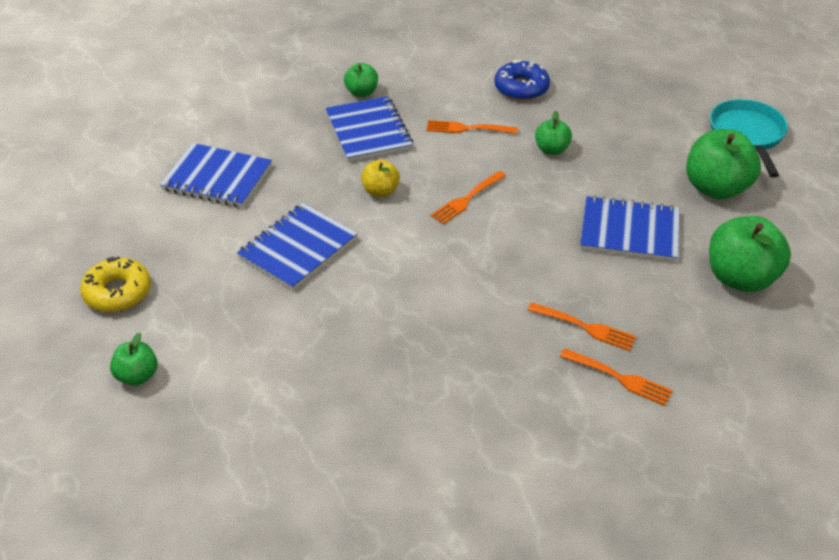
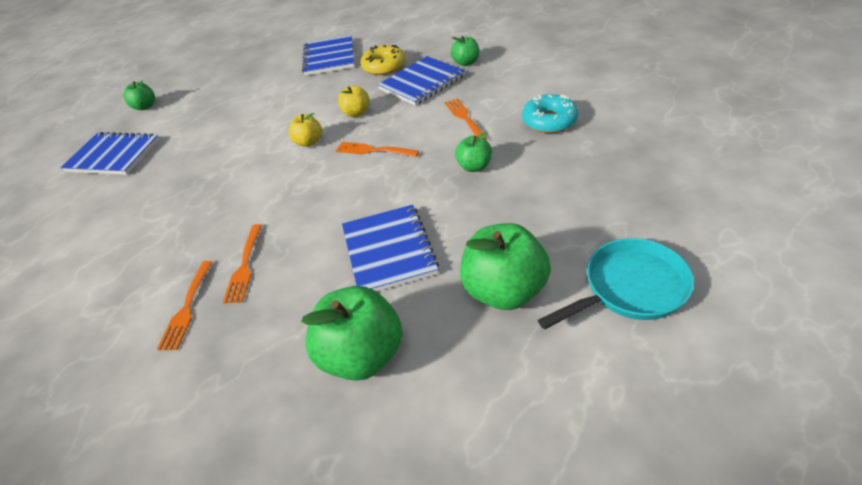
camera: 70 degrees right, 0 degrees up
(117, 292) = (211, 74): yellow donut -> yellow donut (384, 66)
(298, 248) = (276, 108): blue notebook -> blue notebook (113, 156)
(405, 239) = (309, 142): none -> yellow apple
(521, 88) = (549, 121): blue donut -> turquoise donut

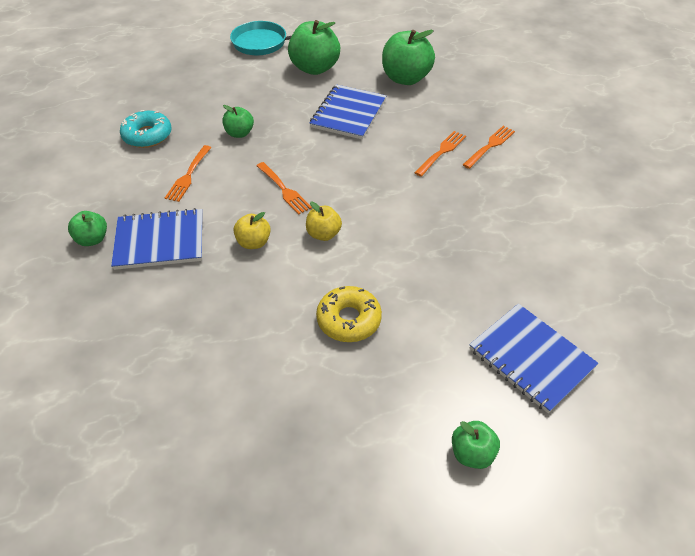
camera: 150 degrees left, 5 degrees up
(329, 57) = (182, 373): blue notebook -> none
(384, 66) = (156, 297): yellow donut -> yellow donut (349, 320)

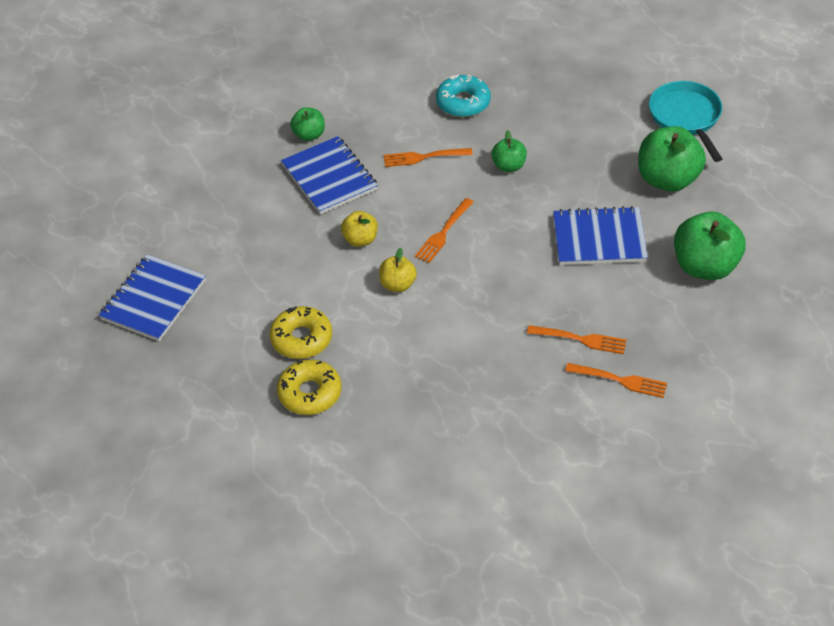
camera: 70 degrees right, 0 degrees up
(419, 333) = (310, 393): none -> yellow donut
(472, 453) = (200, 462): green apple -> none
(531, 358) = (317, 483): blue notebook -> blue notebook (153, 300)

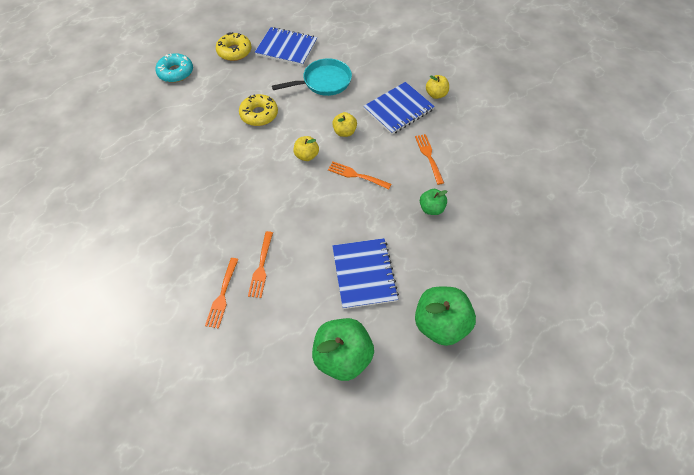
camera: 80 degrees right, 10 degrees up
(309, 135) = (436, 94): green apple -> yellow apple
(310, 393) = (217, 124): yellow donut -> yellow donut (234, 51)
(463, 102) = (492, 174): turquoise donut -> turquoise donut (176, 72)
(686, 117) = (522, 337): turquoise pan -> turquoise pan (324, 82)

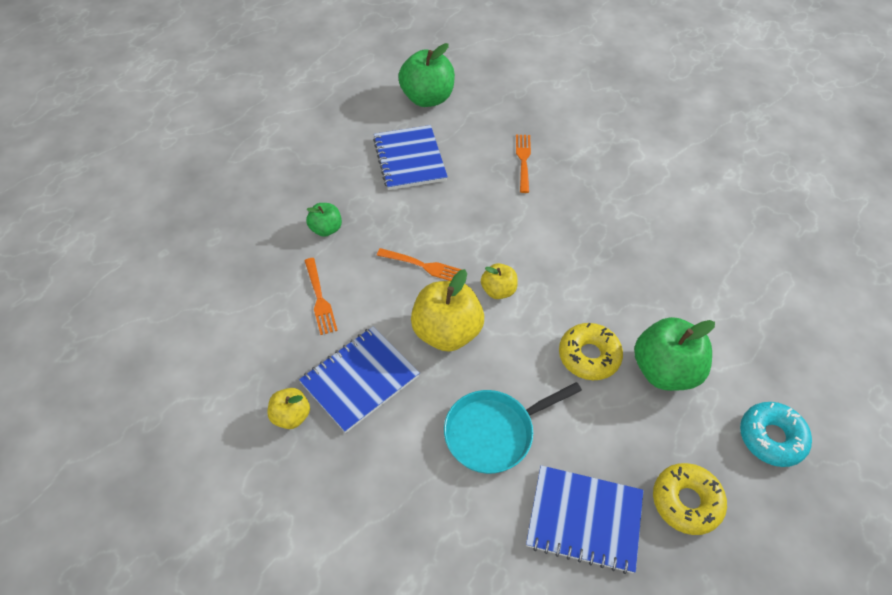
camera: 175 degrees right, 5 degrees down
(222, 294) = (556, 136): orange fork -> none
(344, 132) = (447, 332): yellow apple -> yellow apple, size x1.86
(440, 323) = (332, 124): green apple -> green apple (665, 370)

